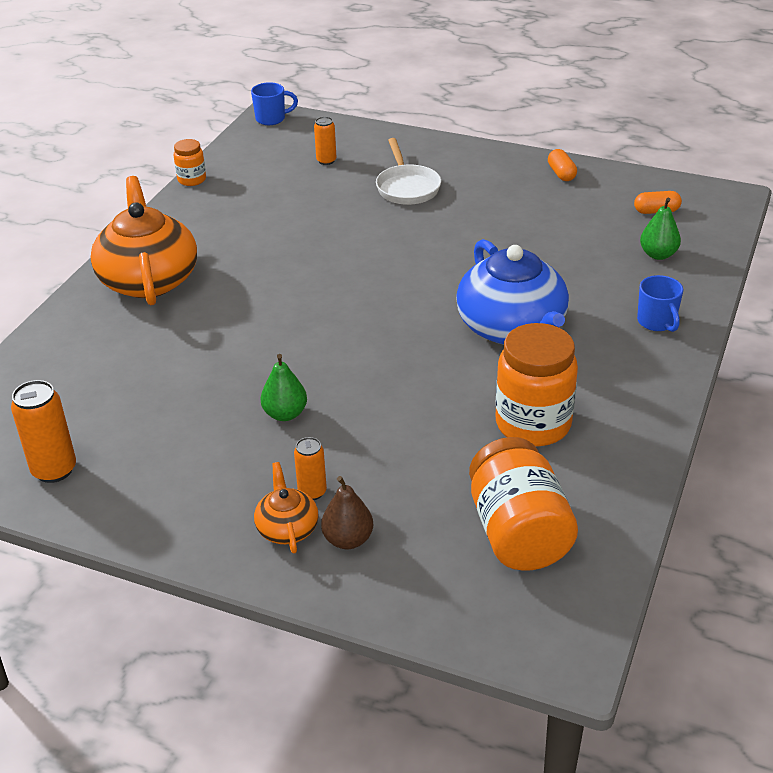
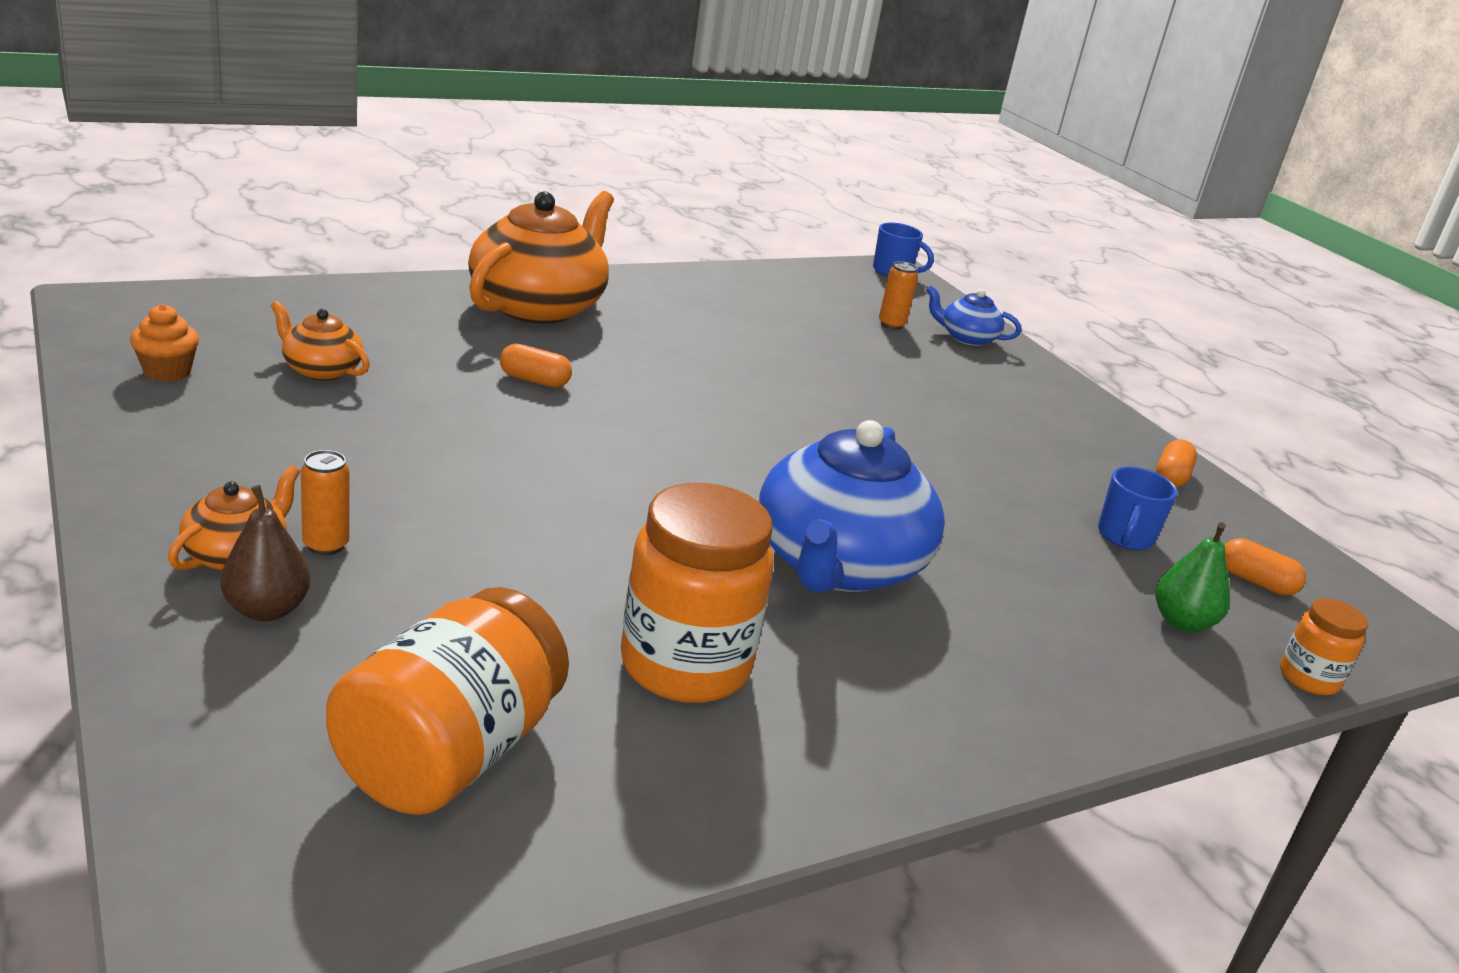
camera: 35 degrees right, 10 degrees down
(54, 470) = (167, 372): orange can -> orange cupcake
(124, 406) = (321, 370): none -> orange teapot
(192, 180) = (725, 269): orange jar -> orange jar (1308, 678)
(232, 329) = (534, 380): none -> orange capsule
(285, 414) = (441, 469): green pear -> none
(370, 144) = (966, 338): none -> blue teapot
(407, 187) = (944, 387): white pan -> none
(657, 322) = (1055, 684): blue mug -> blue mug (1125, 537)

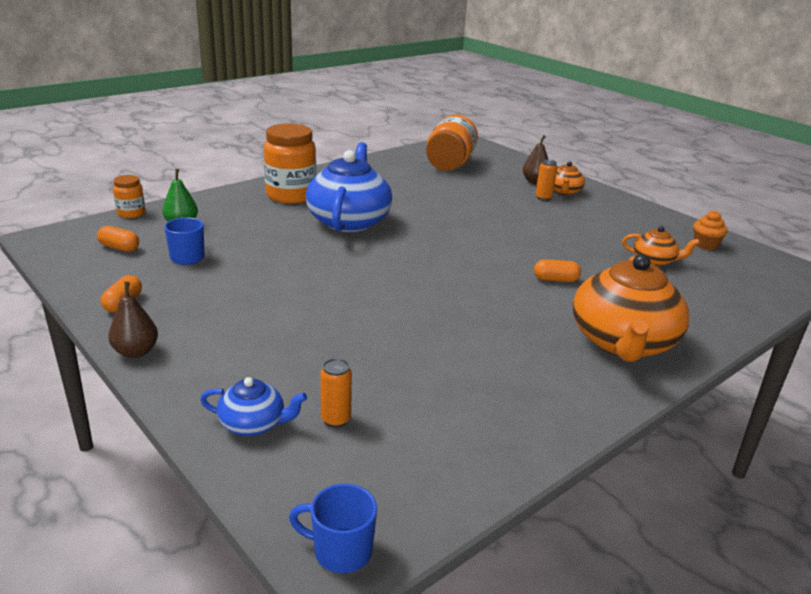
camera: 170 degrees right, 0 degrees up
(685, 665) = (396, 186): orange jar -> orange jar (291, 195)
(1113, 417) = (136, 352): none -> brown pear

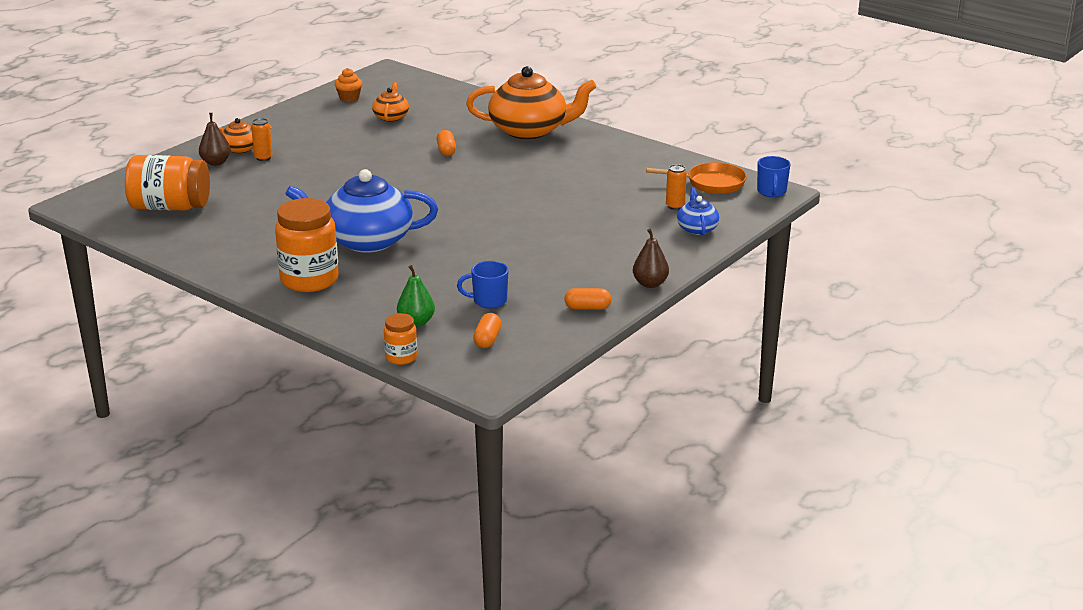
camera: 100 degrees left, 0 degrees up
(402, 478) = (711, 183): none -> orange pan

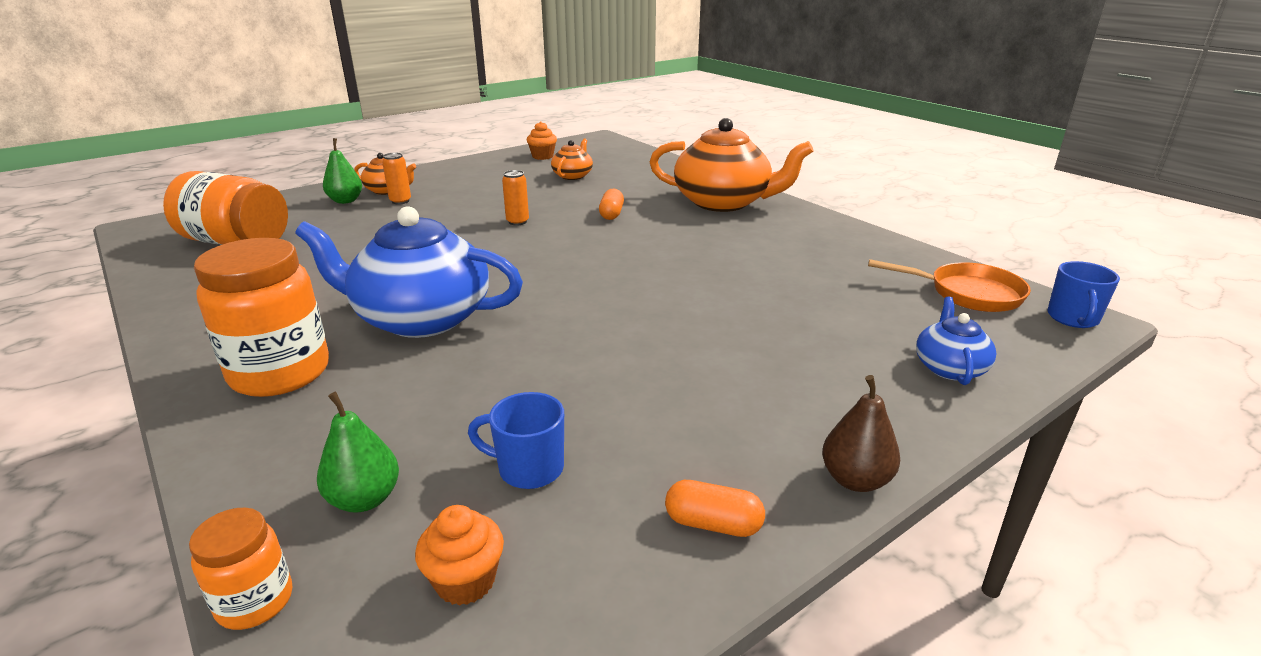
camera: 15 degrees right, 0 degrees up
(216, 162) = (345, 201): brown pear -> green pear
(487, 339) = (465, 581): orange capsule -> orange cupcake
(675, 206) = (910, 323): orange can -> orange can (517, 222)

